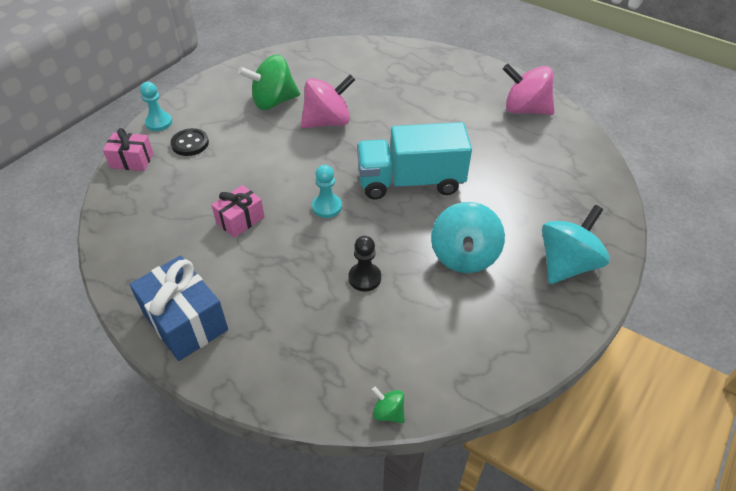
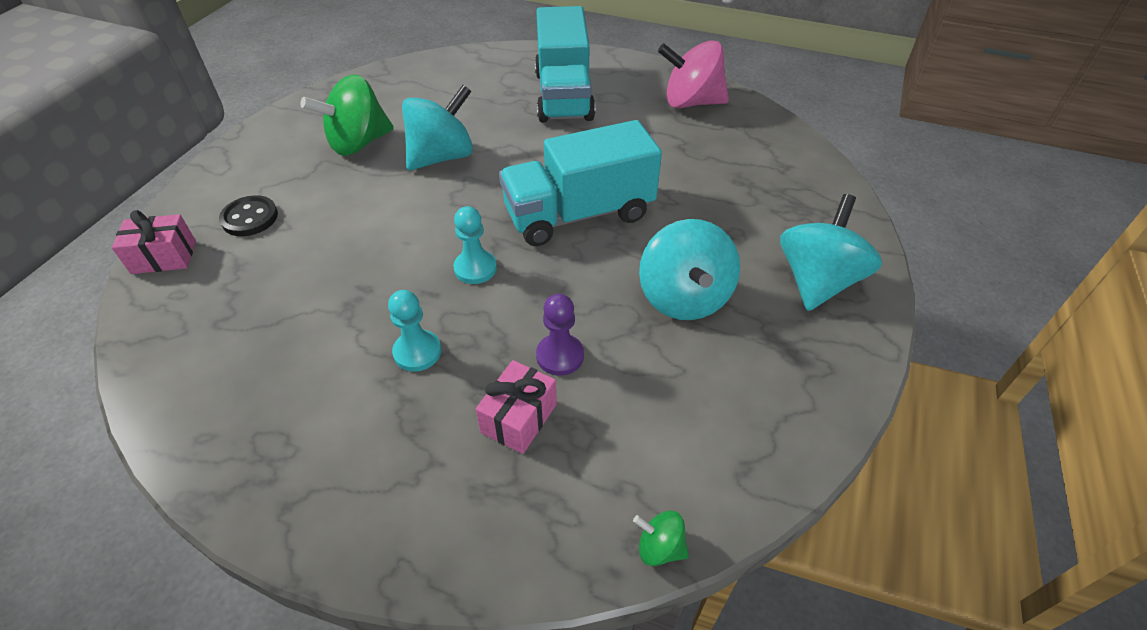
camera: 15 degrees left, 0 degrees up
(159, 122) = (195, 197): turquoise pawn -> turquoise pawn (417, 352)
(185, 321) = (306, 482): blue gift -> none
(240, 220) = (354, 310): pink gift -> pink gift (519, 418)
(328, 122) = (442, 157): pink spinning top -> turquoise spinning top
(364, 278) = (560, 356): black pawn -> purple pawn
(429, 88) = (563, 96): none -> turquoise truck

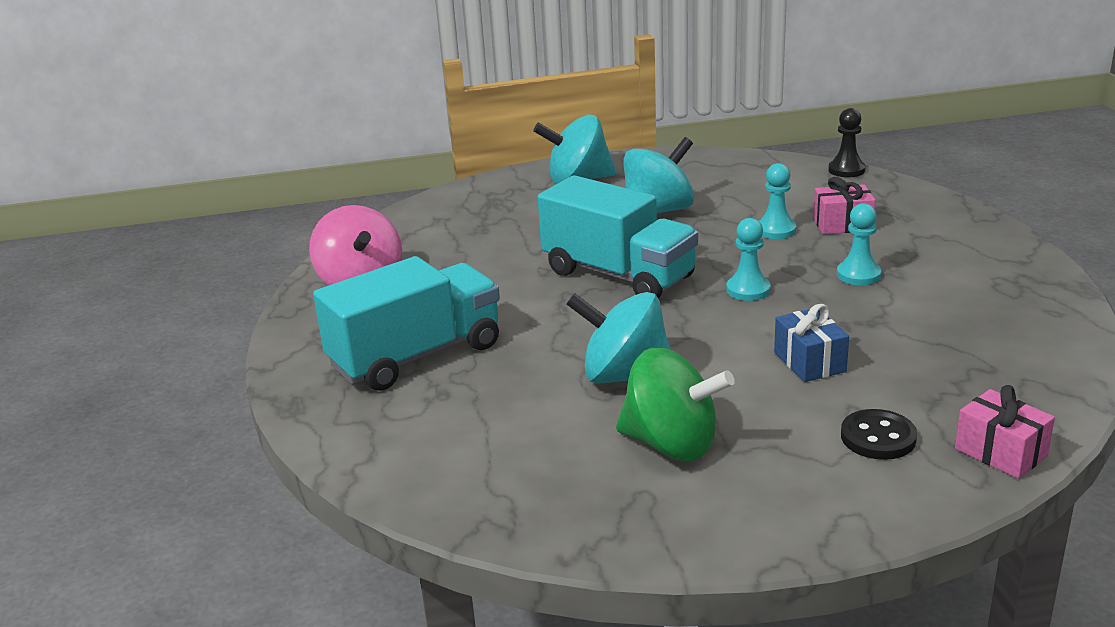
camera: 120 degrees left, 20 degrees down
(350, 239) = (809, 362): none -> blue gift
(560, 356) = (776, 230): purple pawn -> turquoise pawn
(659, 547) = (846, 170): green spinning top -> black pawn

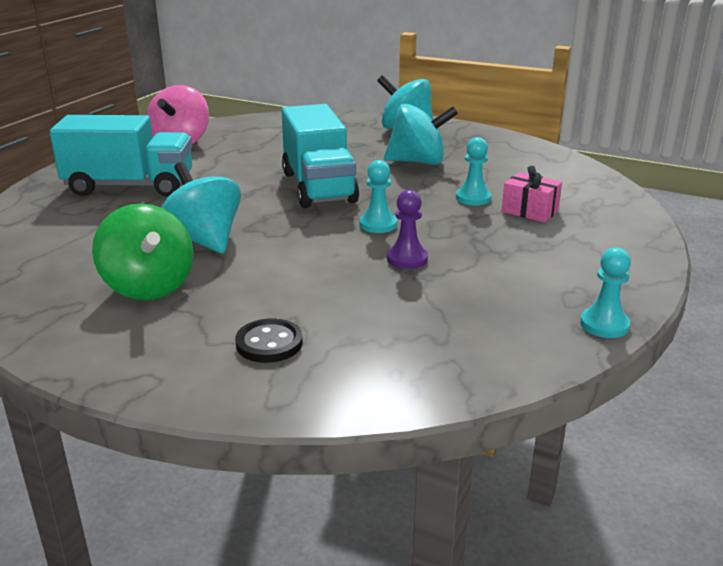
camera: 35 degrees right, 0 degrees up
(809, 362) = (325, 280): blue gift -> none
(834, 311) = (407, 259): none -> purple pawn
(846, 170) = (607, 180): black pawn -> none
(858, 275) = (473, 245): turquoise pawn -> turquoise pawn (604, 325)
(1000, 452) = (328, 395): pink gift -> none

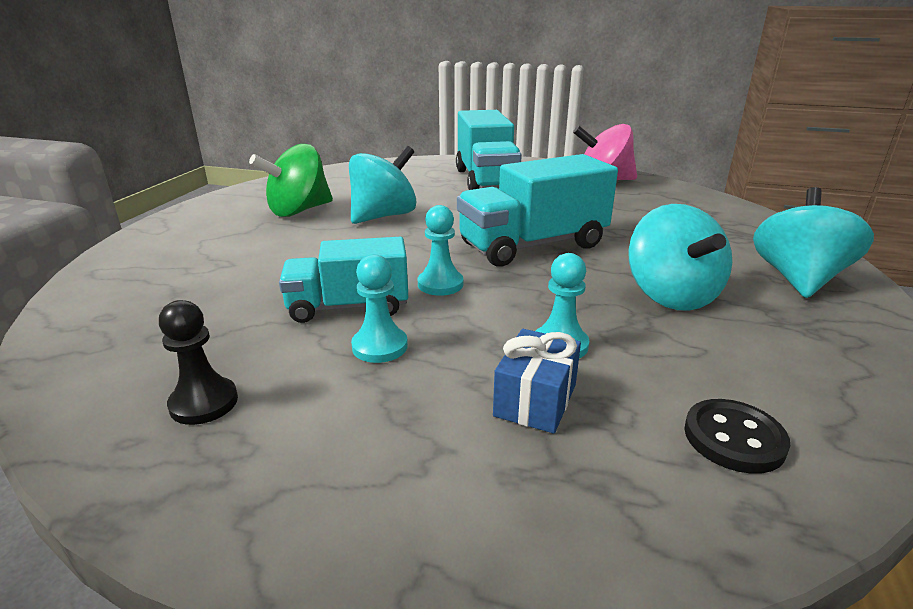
camera: 80 degrees right, 0 degrees up
(269, 343) = (189, 259): black button -> black button (734, 438)
(407, 259) = (348, 307): purple pawn -> turquoise truck
(530, 211) = (535, 400): pink gift -> blue gift
(535, 306) = (204, 403): none -> black pawn
(604, 325) = (125, 471): turquoise pawn -> turquoise pawn (380, 346)

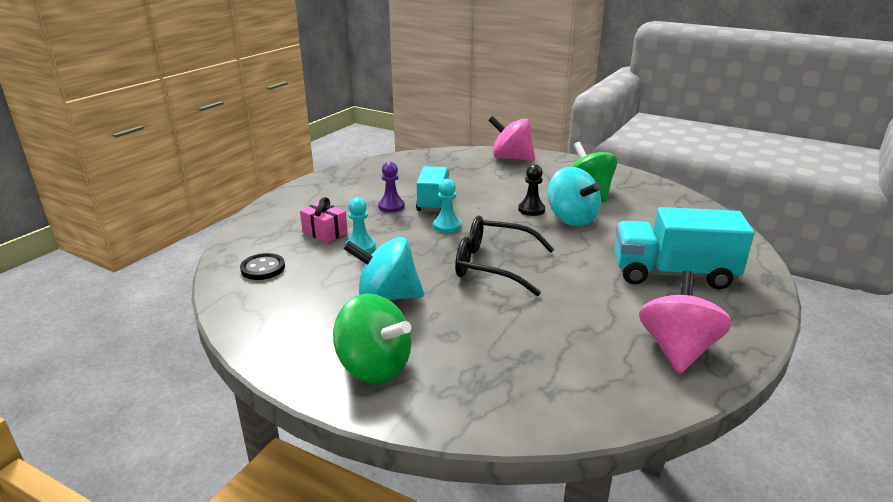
camera: 105 degrees right, 0 degrees up
(133, 264) = (511, 158): none -> pink spinning top
(204, 403) = (375, 177): black pawn -> black pawn (531, 210)
(380, 346) = (391, 206): turquoise pawn -> purple pawn
(533, 245) = (493, 265): turquoise truck -> black glasses
(535, 400) = (325, 232): blue gift -> pink gift
(798, 279) = (374, 367): turquoise spinning top -> green spinning top

